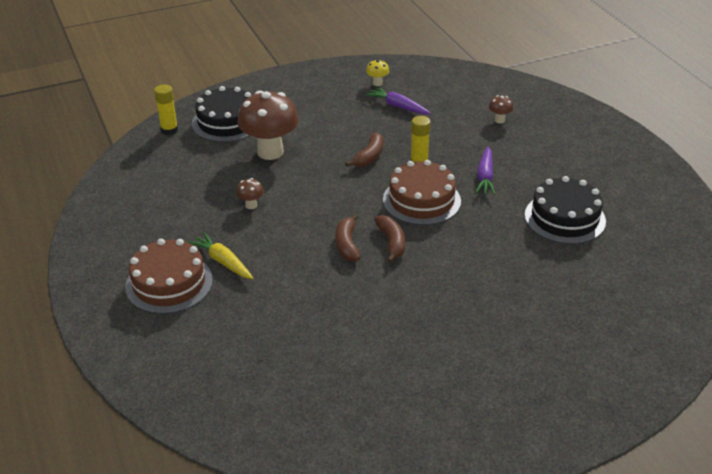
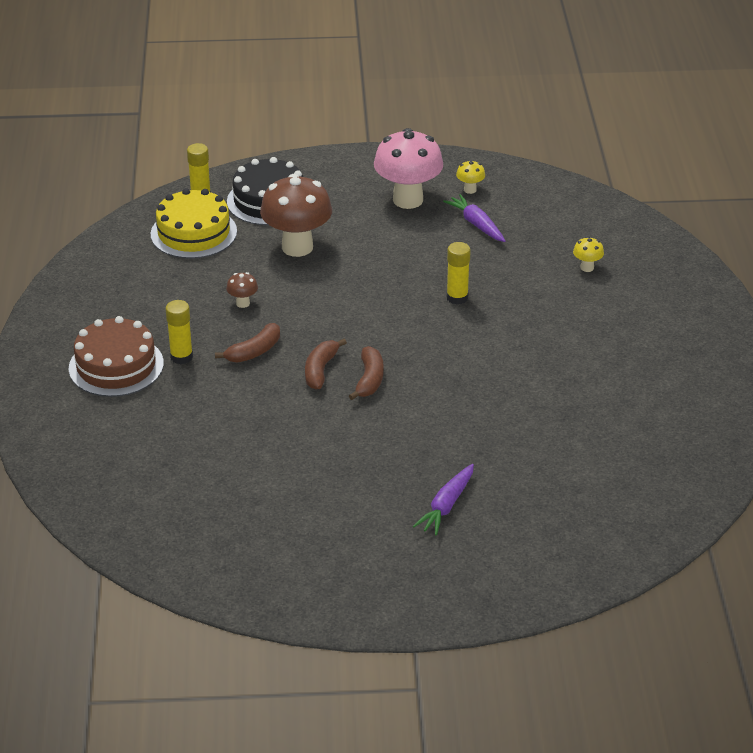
camera: 20 degrees right, 0 degrees up
(178, 159) = (193, 233): none -> yellow cake
(223, 262) = (181, 357): yellow carrot -> yellow glue stick
(335, 100) = (408, 200): none -> pink mushroom
(369, 156) = (405, 277): brown banana -> brown banana (254, 351)
(421, 200) = (432, 341): brown cake -> none
(485, 177) = (523, 331): purple carrot -> purple carrot (446, 506)
(499, 120) = (587, 267): brown mushroom -> yellow mushroom
(565, 218) = (582, 399): black cake -> none

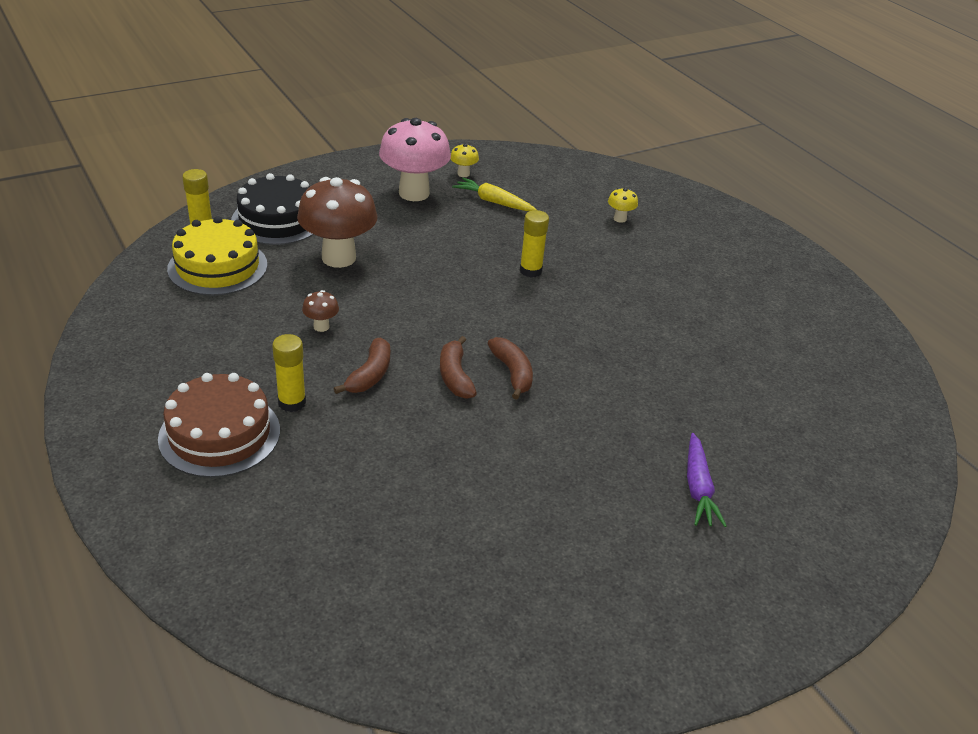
camera: 30 degrees left, 0 degrees up
(476, 224) = (493, 202): purple carrot -> yellow carrot

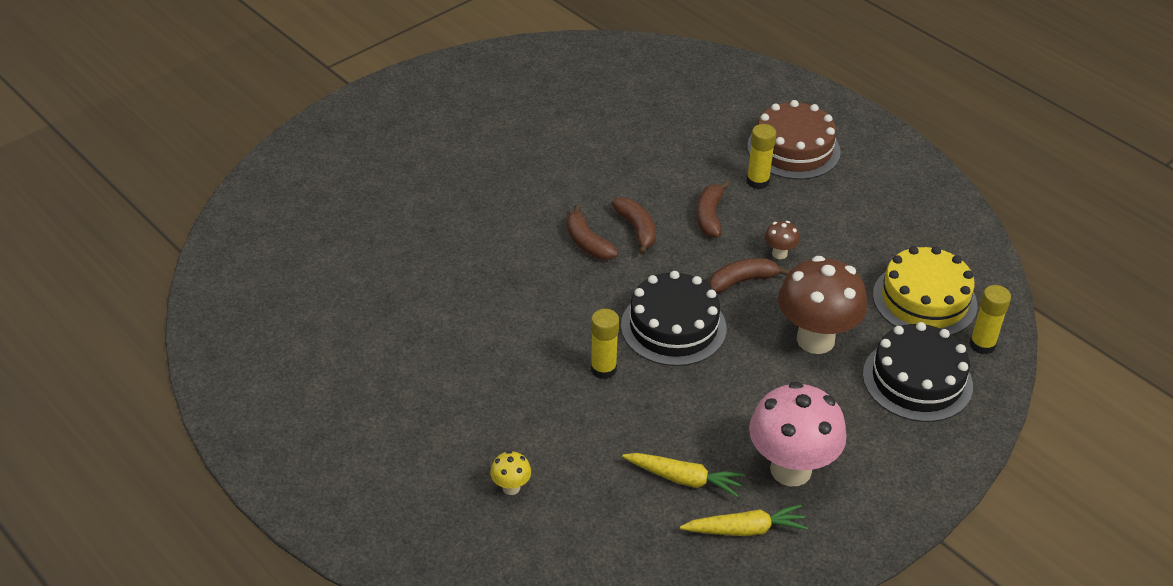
camera: 170 degrees right, 5 degrees up
(373, 311) = (742, 281): none -> brown banana
(457, 288) = (673, 327): none -> black cake
(463, 174) = (745, 529): yellow mushroom -> yellow carrot
(698, 488) = (417, 176): purple carrot -> none

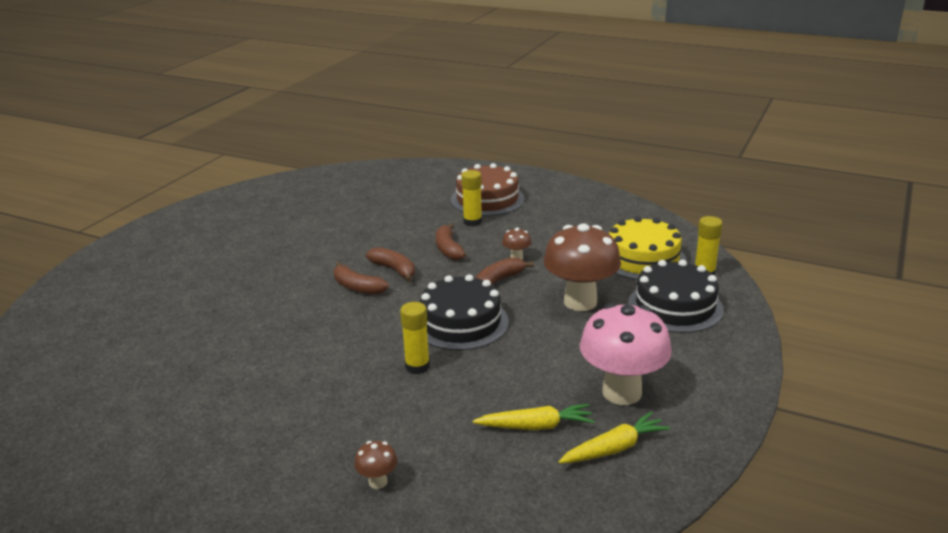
camera: 20 degrees left, 15 degrees down
(511, 487) = (378, 482): yellow mushroom -> brown mushroom

